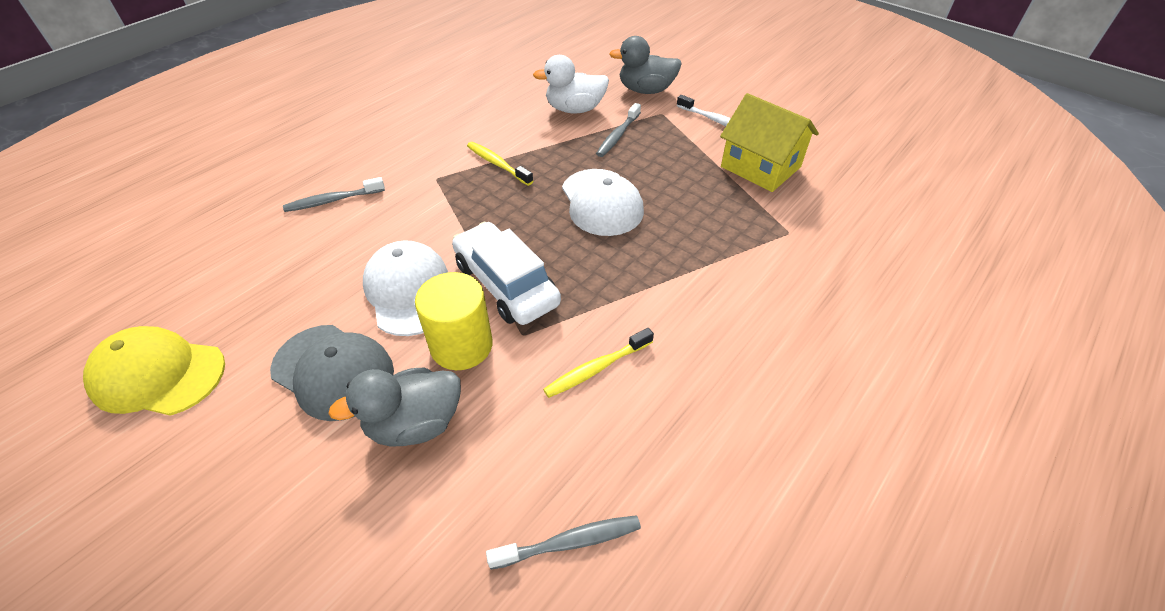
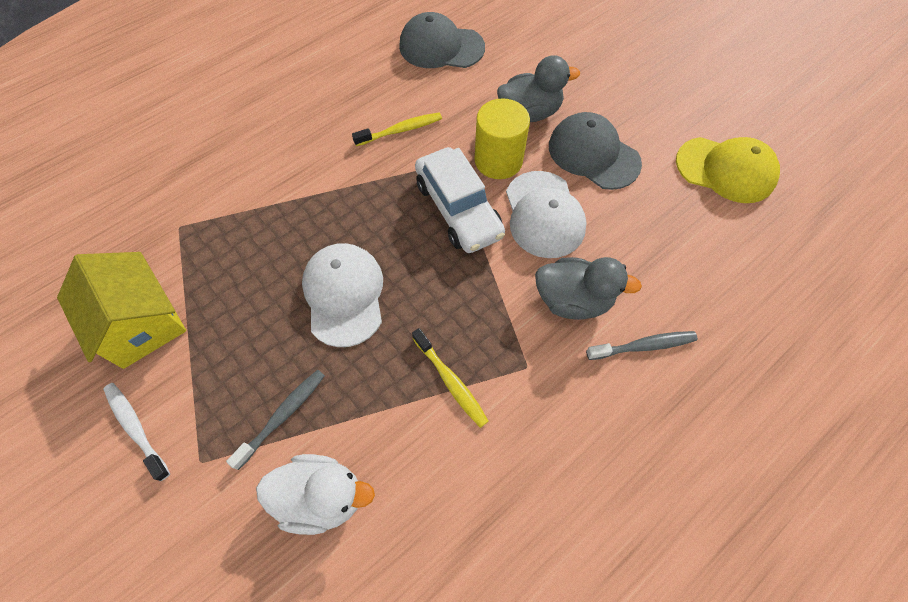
camera: 170 degrees left, 15 degrees up
(570, 542) = (441, 47): grey toothbrush -> grey cap
(646, 90) = (193, 535): grey duck -> grey duck (573, 300)

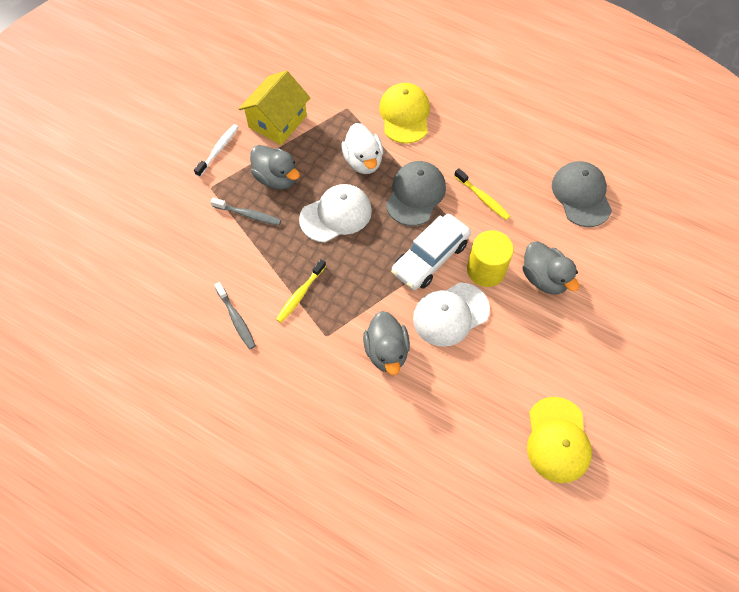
camera: 70 degrees right, 0 degrees up
(234, 166) = (405, 115): none -> yellow cap
(241, 355) = (276, 178): none -> grey duck
(322, 496) = (210, 252): white duck -> white duck (363, 161)
(593, 154) = (524, 334): grey cap -> grey cap (415, 194)
(644, 346) = (368, 406): grey toothbrush -> grey toothbrush (236, 319)

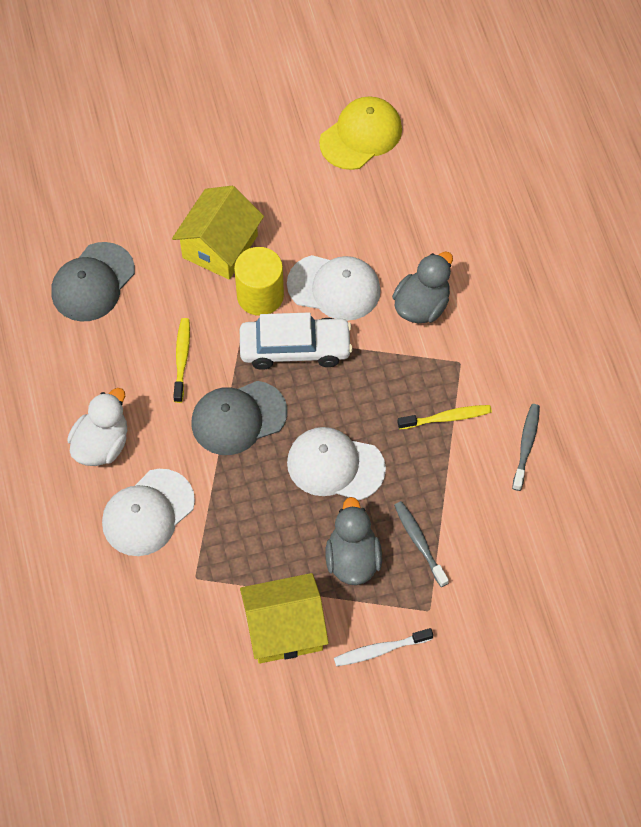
camera: 135 degrees left, 0 degrees up
(363, 161) = (248, 499): white duck -> white duck (102, 444)
(405, 115) = (148, 513): yellow cap -> white cap
(544, 278) = (220, 246): grey duck -> yellow house

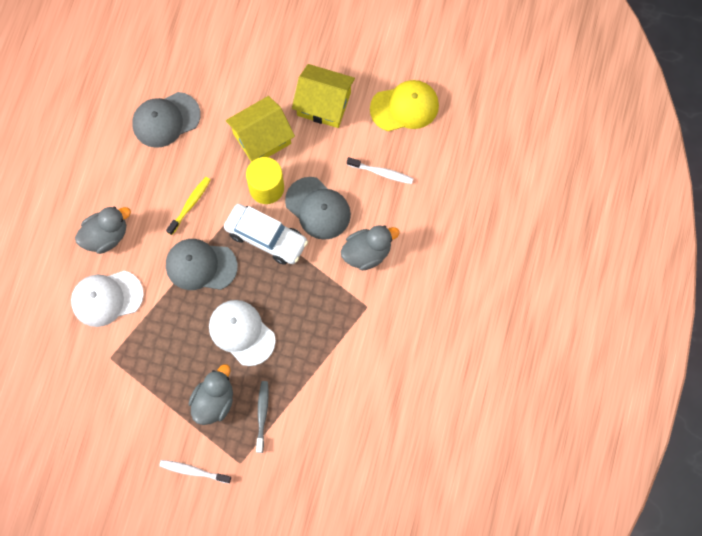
camera: 30 degrees right, 10 degrees up
(102, 444) = (106, 236): white duck -> grey duck
(284, 628) = (143, 423): yellow house -> yellow house (324, 104)
(334, 287) = (318, 208): white cap -> grey cap
(381, 214) = (382, 173): none -> white toothbrush
(447, 418) = (333, 340): yellow toothbrush -> none
(526, 445) = (372, 388): grey toothbrush -> none

